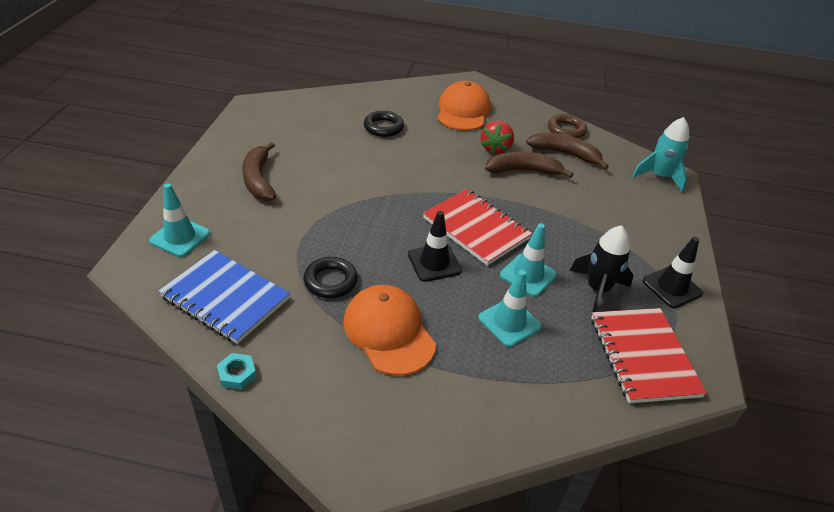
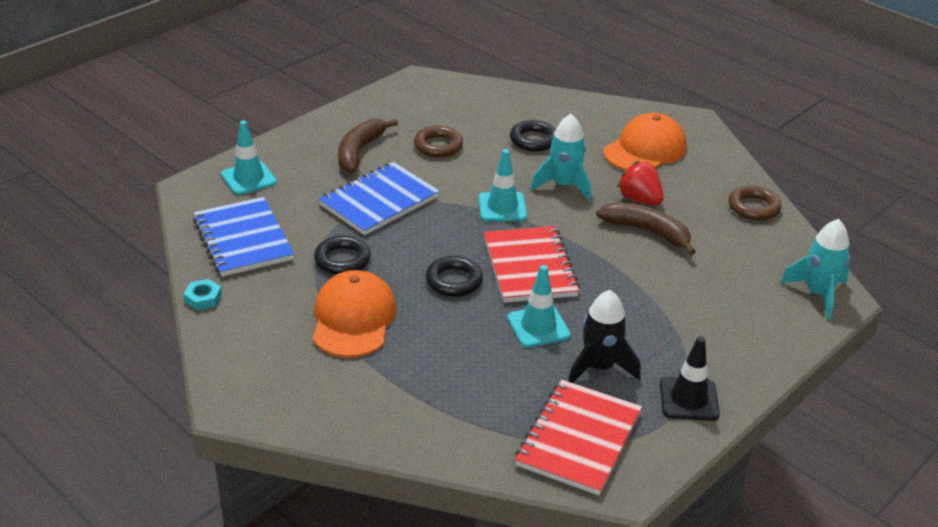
camera: 35 degrees right, 5 degrees down
(313, 217) = (379, 201): none -> blue notebook
(318, 154) = (438, 146): none -> brown ring
(434, 263) = (454, 281): black traffic cone -> black ring
(437, 155) = (564, 185): none -> turquoise rocket
(495, 148) = (639, 200): red strawberry -> red strawberry turned 90 degrees clockwise
(509, 322) = (473, 357): turquoise traffic cone -> turquoise traffic cone (502, 207)
(565, 154) = (721, 231): brown banana -> none

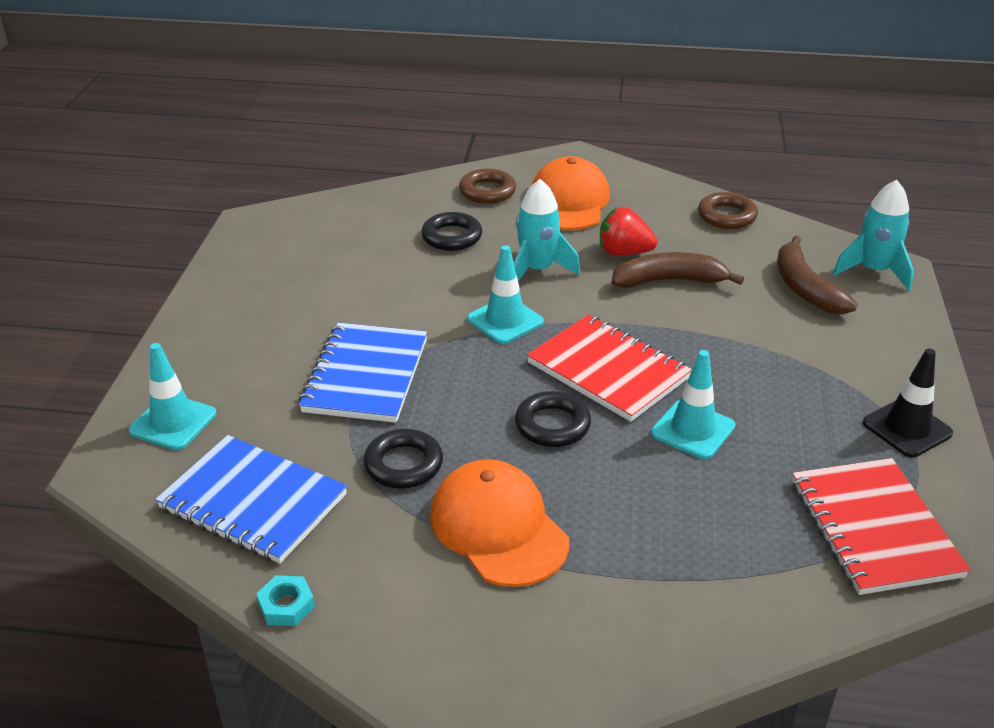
camera: 35 degrees left, 0 degrees up
(359, 151) = (276, 329): brown banana -> brown banana (805, 288)
(438, 146) = (359, 285): brown ring -> brown ring (487, 191)
(599, 367) = (797, 441): black rocket -> none

